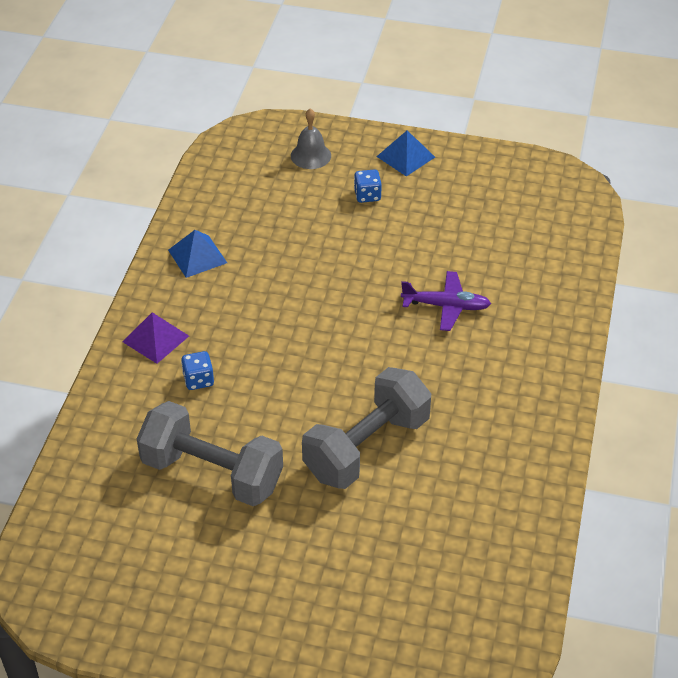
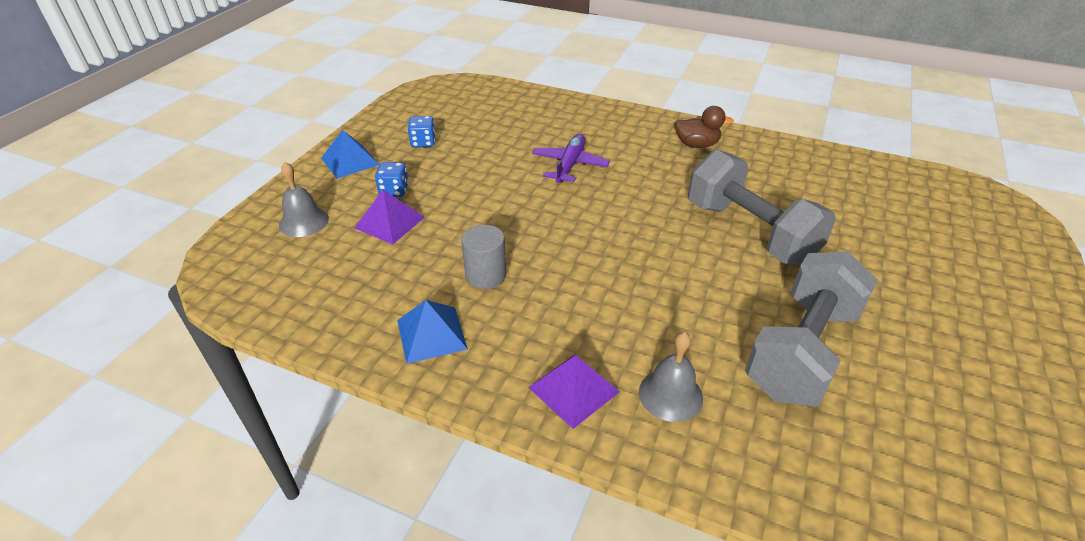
camera: 80 degrees left, 5 degrees down
(157, 392) = (670, 394): none -> grey bell
(198, 380) = (652, 351): blue dice -> blue dice (423, 142)
(267, 273) = (486, 275): none -> grey cylinder
(321, 203) = (389, 222): none -> purple pyramid
(521, 407) = (696, 145): none -> brown duck

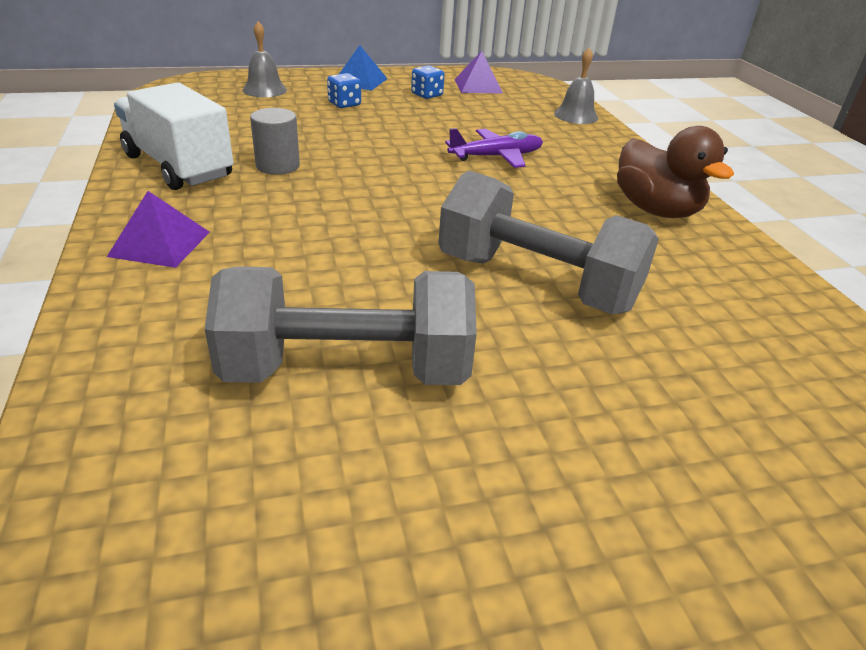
camera: 50 degrees right, 5 degrees down
(389, 222) = (301, 114): purple pyramid -> purple pyramid (478, 86)
(431, 334) = (178, 166): blue pyramid -> white truck
(670, 394) = (193, 296): grey bell -> grey bell (576, 115)
(696, 145) = (656, 210): brown duck -> brown duck, size x1.55
(749, 232) = (536, 282): grey dumbbell -> grey dumbbell turned 75 degrees counterclockwise

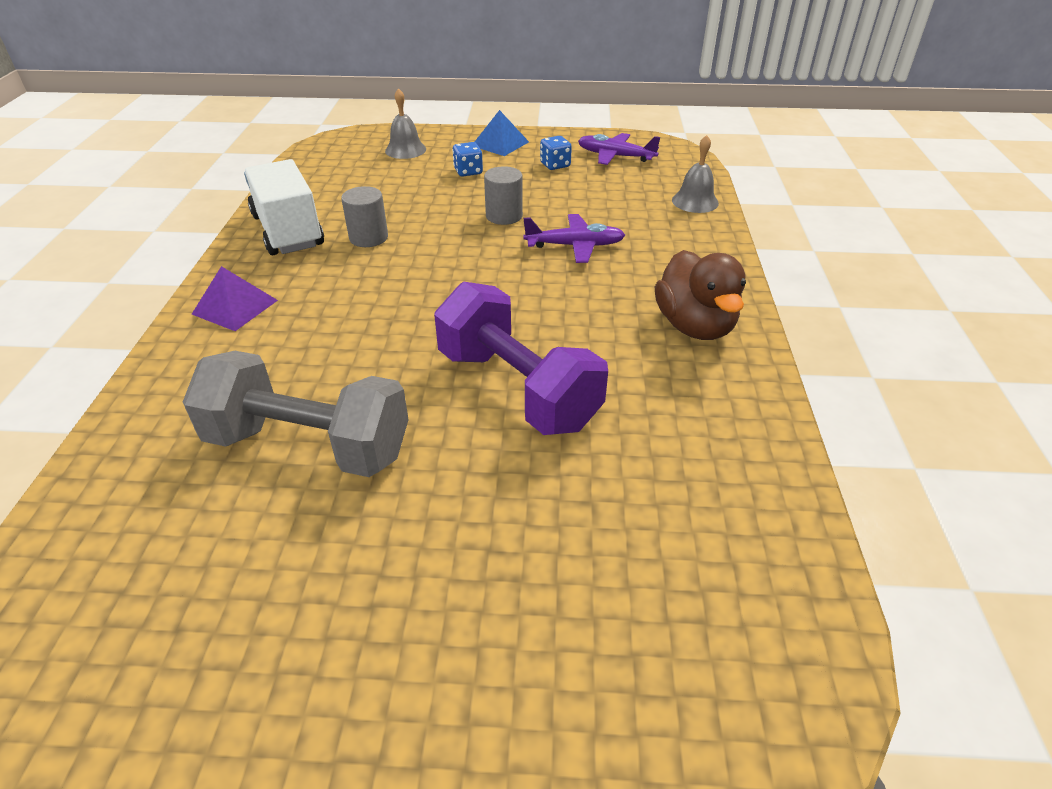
camera: 20 degrees right, 5 degrees up
(408, 138) = (504, 216): none -> grey cylinder
(478, 86) = (615, 156): purple pyramid -> purple plane
(536, 282) = (517, 389): grey dumbbell -> purple dumbbell

